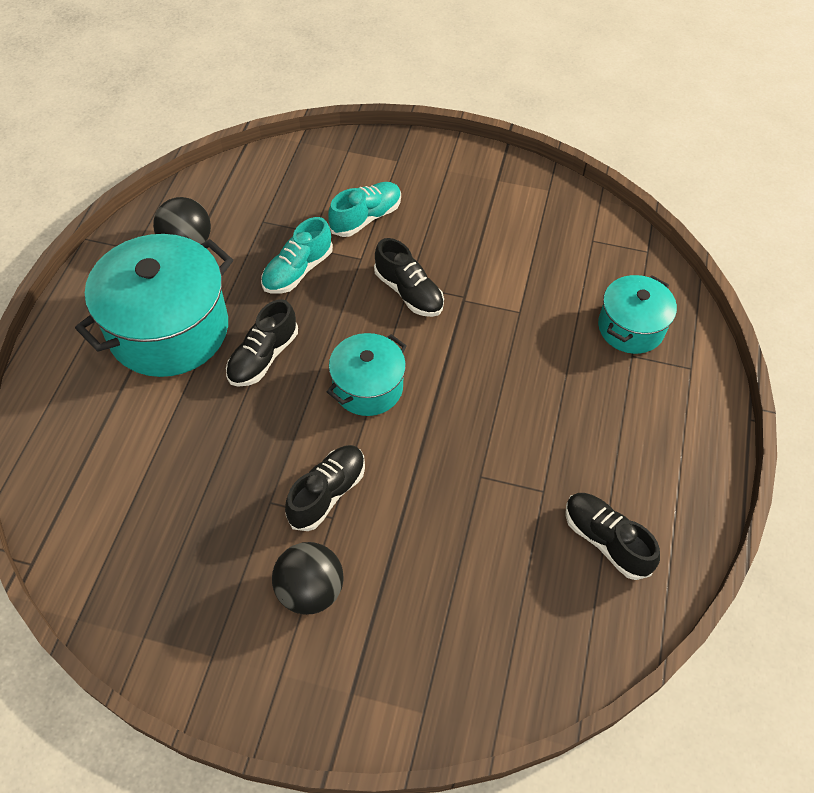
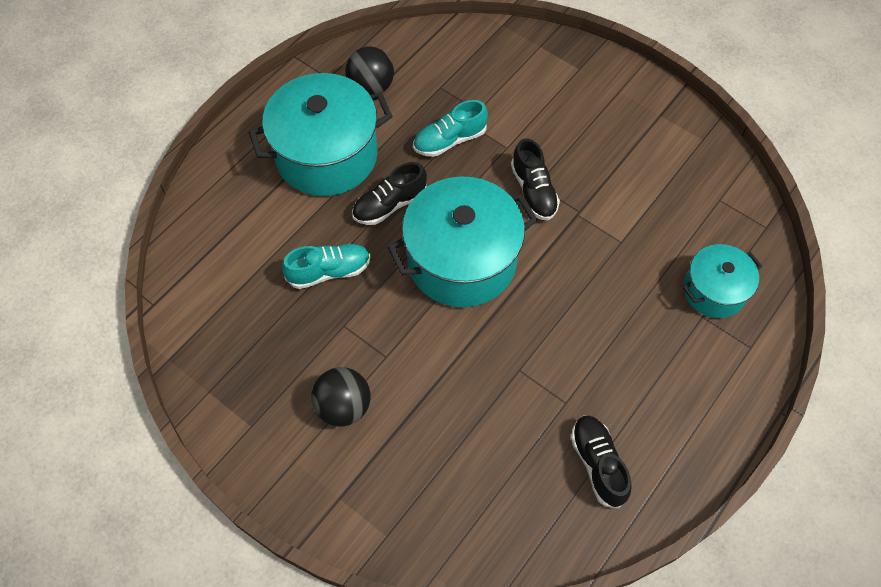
camera: 25 degrees right, 5 degrees up
(327, 493) = (390, 335): black shoe -> none
(366, 218) = (527, 112): turquoise shoe -> turquoise shoe (329, 271)
(368, 387) = (462, 261): turquoise pot -> turquoise pot, size x1.77

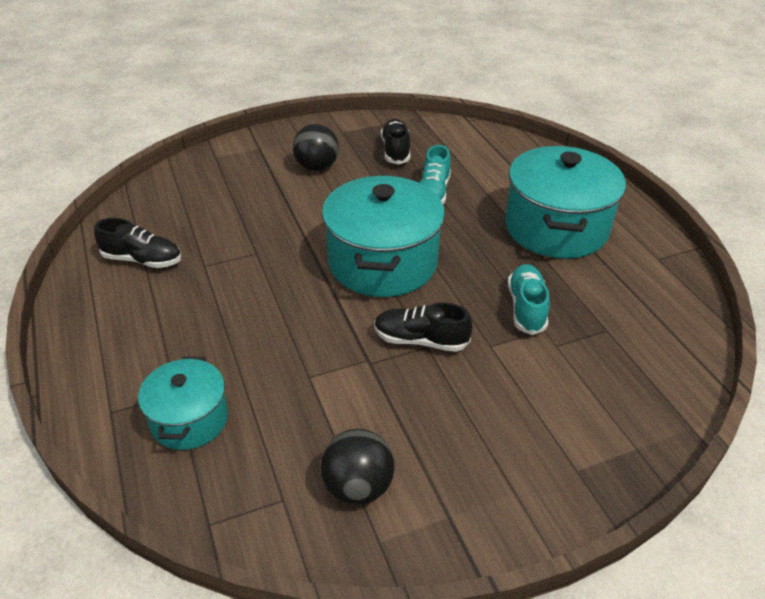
camera: 120 degrees right, 20 degrees down
(371, 87) = (630, 281): black ball -> black ball (358, 486)
(390, 205) = (474, 244): black shoe -> black shoe (395, 151)

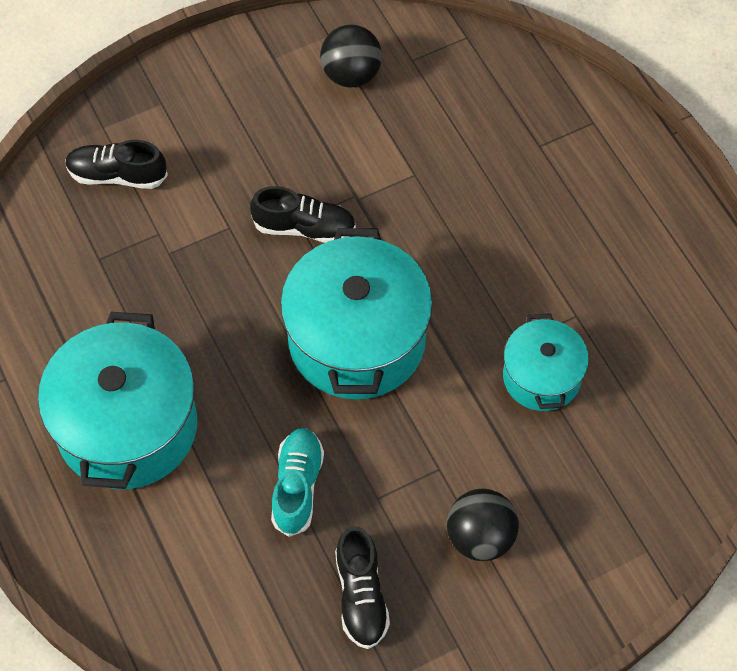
camera: 175 degrees right, 20 degrees up
(142, 260) = (655, 317): black shoe -> black shoe (117, 175)
(189, 419) = (516, 121): turquoise pot -> turquoise pot (541, 377)
(526, 308) = (184, 282): turquoise shoe -> none

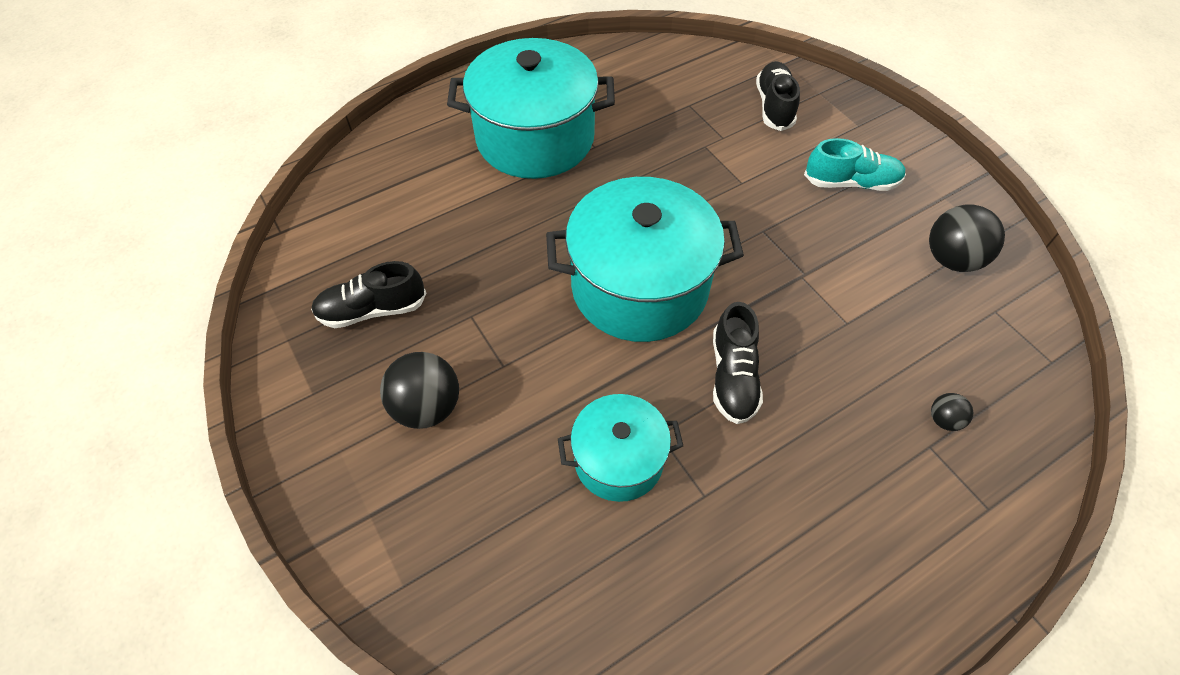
camera: 85 degrees right, 5 degrees down
(297, 486) = (482, 254): turquoise shoe -> turquoise shoe (851, 182)
(304, 227) = (756, 236): black shoe -> black shoe (733, 376)
(516, 129) = (944, 420): none -> black ball

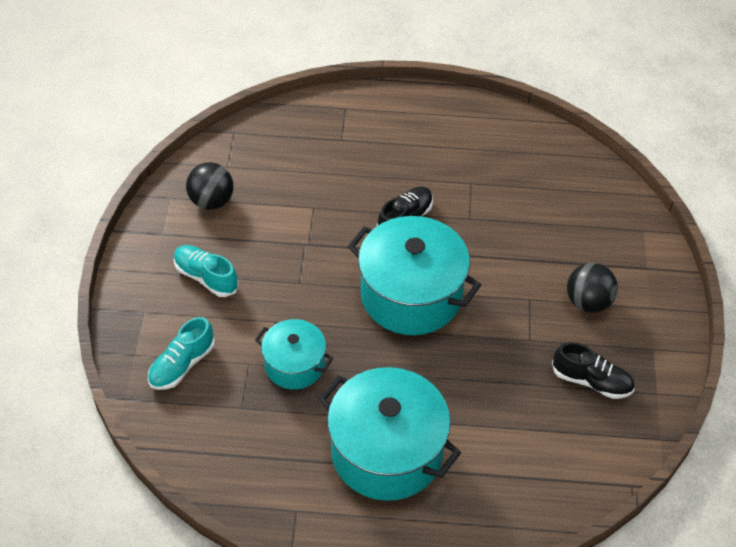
camera: 145 degrees left, 5 degrees down
(618, 460) = (500, 219): turquoise pot -> turquoise pot (294, 365)
(774, 106) = (182, 365): black shoe -> turquoise shoe
(944, 420) = (321, 144): black ball -> none

